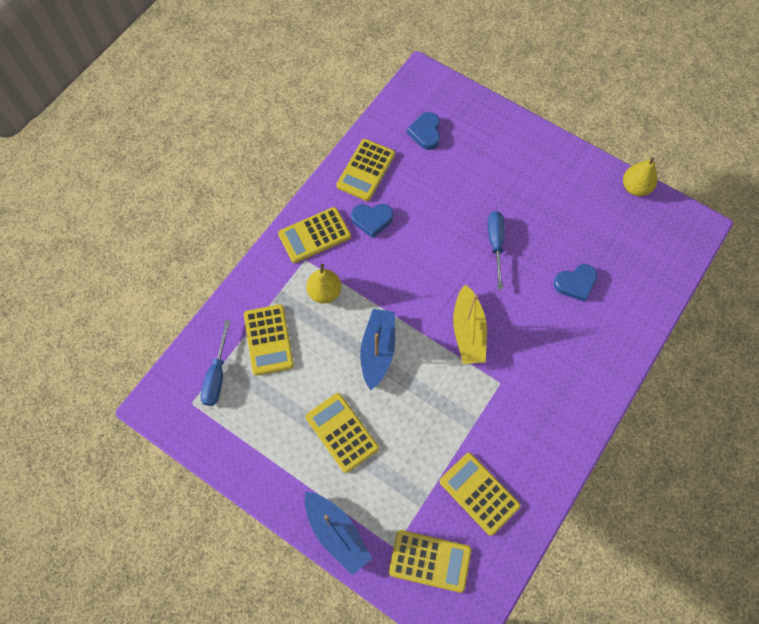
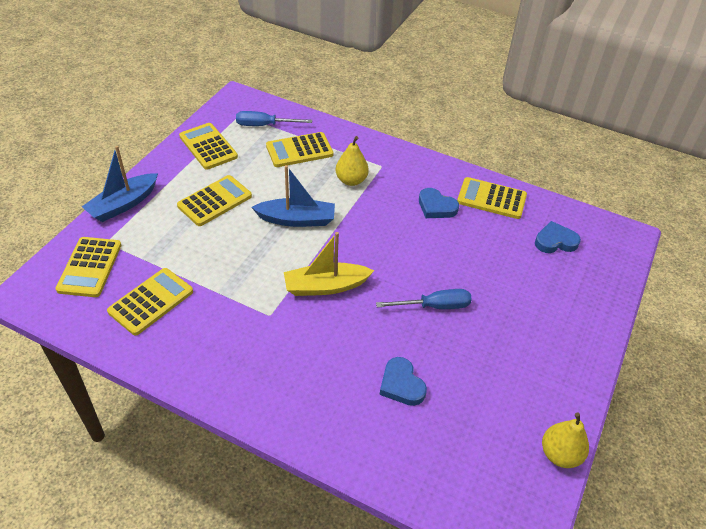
camera: 80 degrees right, 20 degrees down
(314, 235) = (408, 170): yellow calculator -> yellow calculator (208, 147)
(372, 220) = (436, 207): blue heart -> blue heart turned 45 degrees counterclockwise

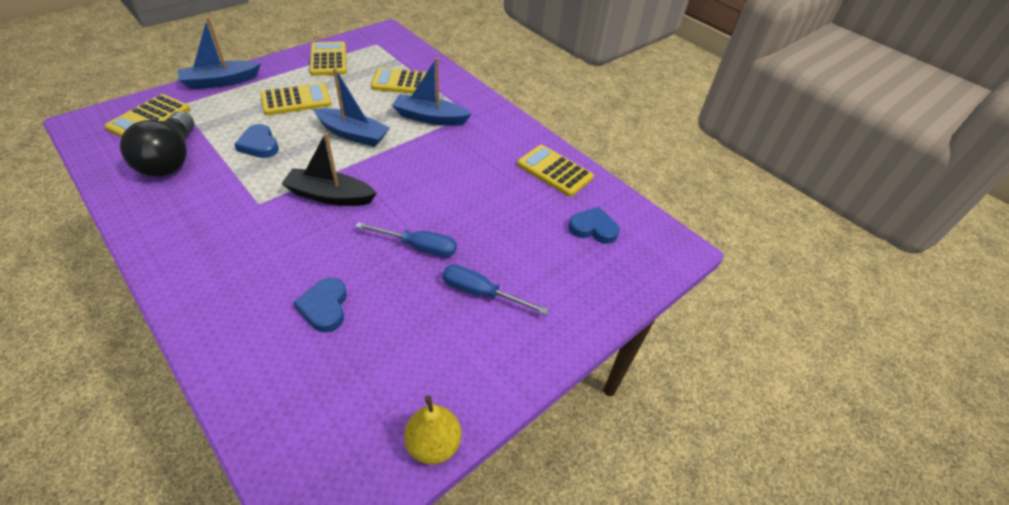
camera: 20 degrees right, 0 degrees up
(151, 301) = (171, 159): yellow calculator -> black light bulb
(264, 125) = (390, 56): blue screwdriver -> blue screwdriver (481, 293)
(325, 286) = (330, 196): yellow boat -> black boat
(351, 180) = (430, 118): yellow pear -> blue boat
(436, 207) = (493, 162): blue heart -> blue heart (259, 145)

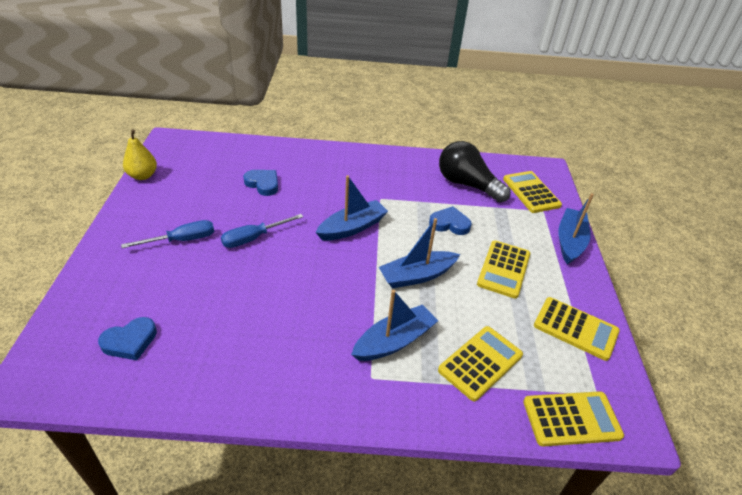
camera: 135 degrees right, 5 degrees down
(330, 196) = (352, 227): black boat -> blue boat
(554, 171) = (215, 376): yellow calculator -> yellow calculator (571, 419)

